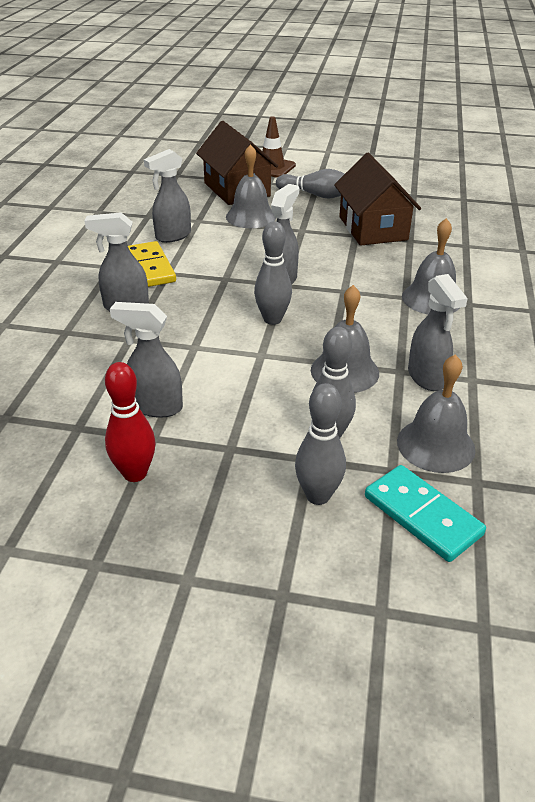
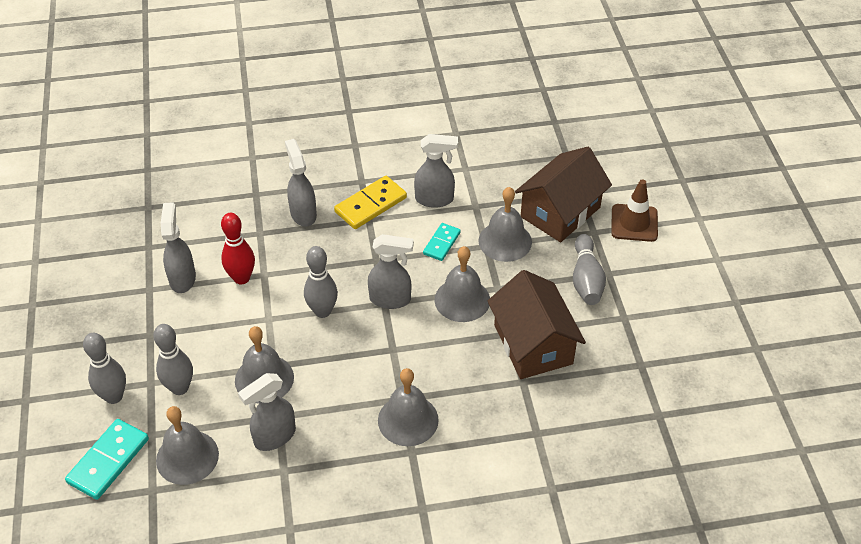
camera: 70 degrees right, 10 degrees up
(135, 473) = (111, 293): red bowling pin -> red bowling pin (241, 278)
(172, 236) = (435, 199): grey spray bottle -> grey spray bottle turned 150 degrees clockwise
(230, 243) = (441, 243): none -> turquoise domino
(305, 247) = (462, 300): none -> grey bell
(373, 228) = (533, 344): brown house -> brown house turned 75 degrees counterclockwise

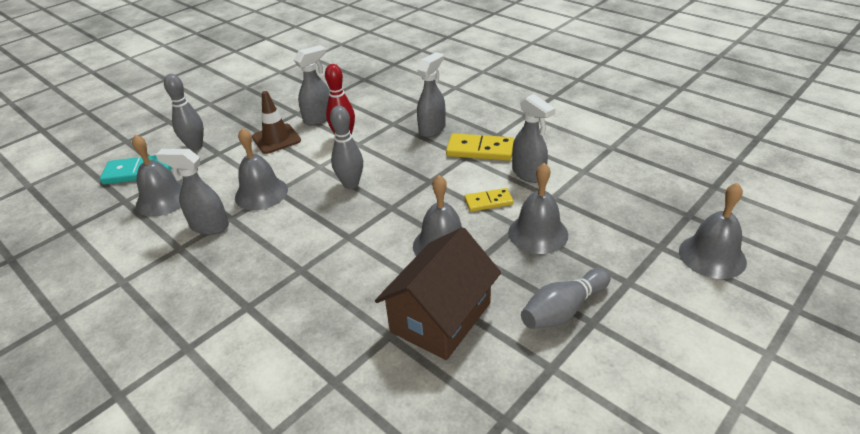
camera: 55 degrees right, 10 degrees down
(180, 388) = (223, 165): grey bowling pin -> none
(390, 299) = (398, 208): grey spray bottle -> none
(408, 420) = (280, 285): grey bell -> grey bell (712, 256)
(441, 243) = (488, 201): turquoise domino -> yellow domino
(560, 212) = (618, 247): brown house -> none
(634, 223) = (682, 304): brown traffic cone -> brown traffic cone (276, 139)

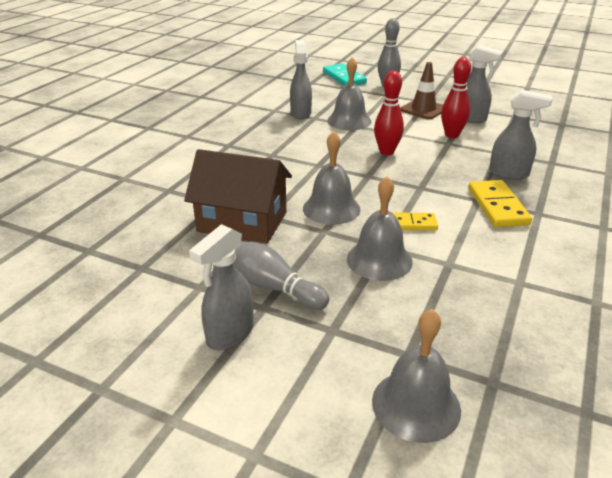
camera: 70 degrees right, 5 degrees down
(163, 199) = (320, 92): grey bell -> none
(351, 184) = (386, 152): grey bowling pin -> red bowling pin
(488, 201) = (411, 224): yellow domino -> yellow domino turned 60 degrees counterclockwise
(529, 174) = (479, 243): grey spray bottle -> grey spray bottle (229, 334)

